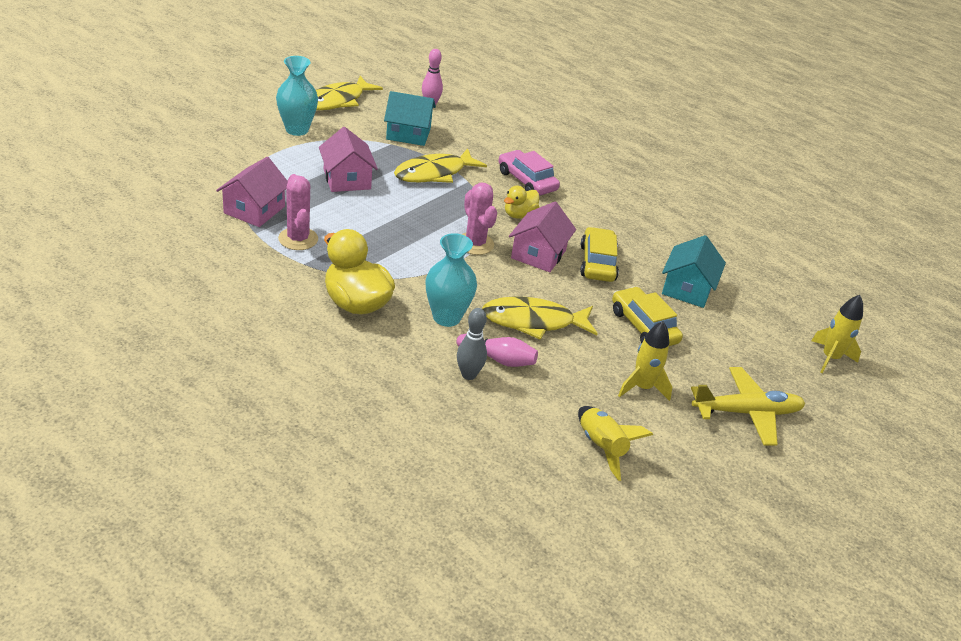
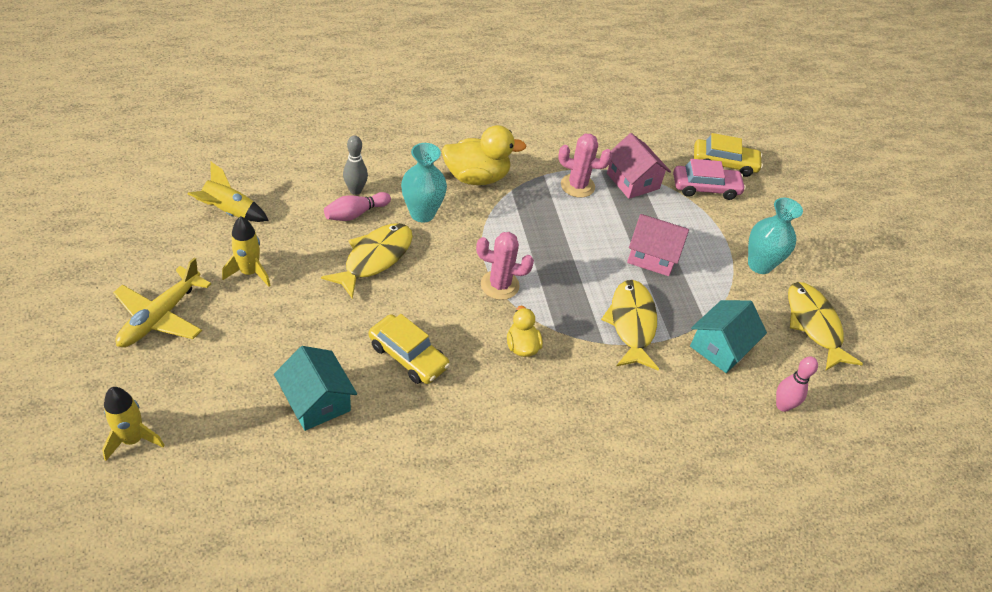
camera: 125 degrees right, 10 degrees up
(526, 181) = (577, 394): pink car -> pink car (705, 188)
(538, 254) = (453, 320): pink house -> none
(643, 326) = (305, 325): yellow car -> yellow car (724, 163)

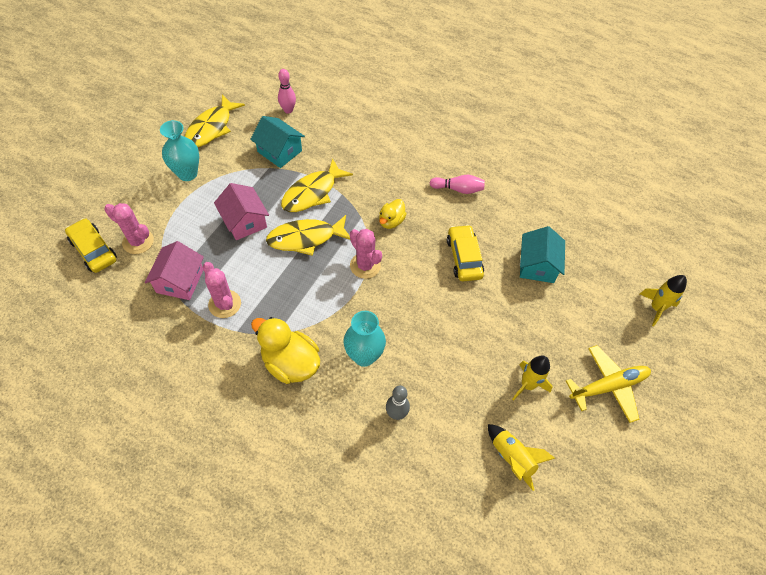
camera: 135 degrees left, 10 degrees up
(355, 214) = (414, 389): pink bowling pin -> pink bowling pin (458, 189)
(374, 258) = (431, 339): yellow fish -> yellow fish (306, 238)
(705, 188) = (138, 241): pink car -> pink cactus
(720, 347) = (279, 151): turquoise house -> turquoise house turned 45 degrees clockwise

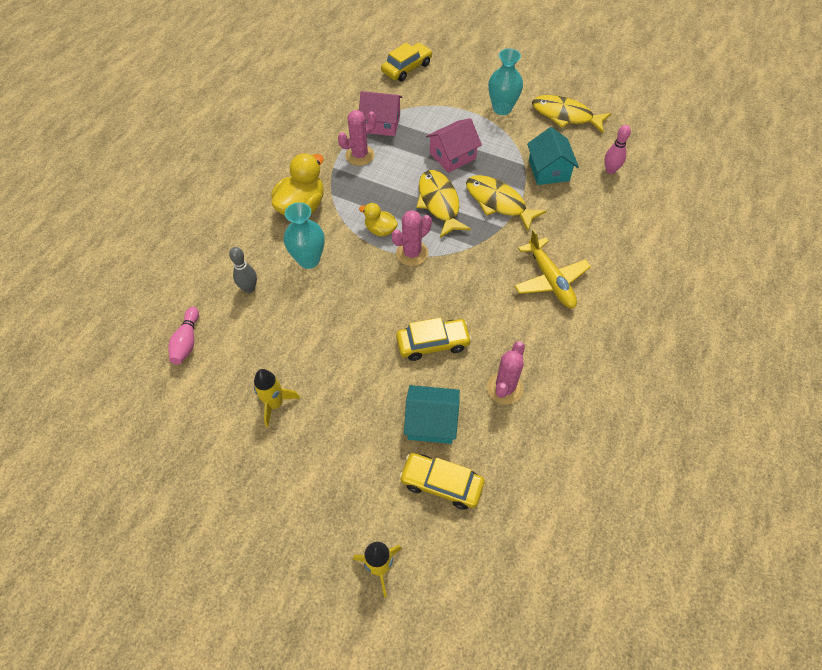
camera: 90 degrees right, 0 degrees up
(138, 241) = (419, 91): pink cactus -> pink cactus (504, 388)
(279, 151) = (548, 170): turquoise house -> turquoise house turned 45 degrees counterclockwise
(391, 221) = (473, 272): yellow duck -> yellow duck (380, 230)
(458, 189) = (533, 337): pink bowling pin -> pink bowling pin (187, 341)
(512, 458) = (198, 386): yellow rocket -> none
(587, 263) = (441, 483): none -> yellow car
(608, 386) = (271, 490): yellow plane -> yellow plane (550, 280)

